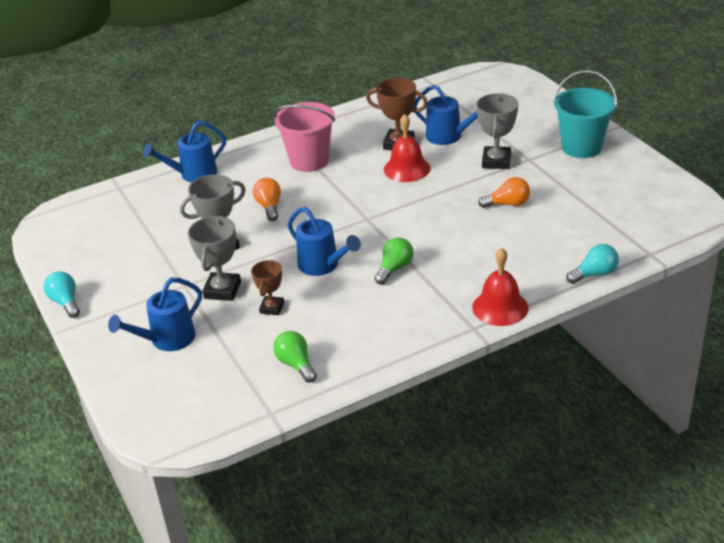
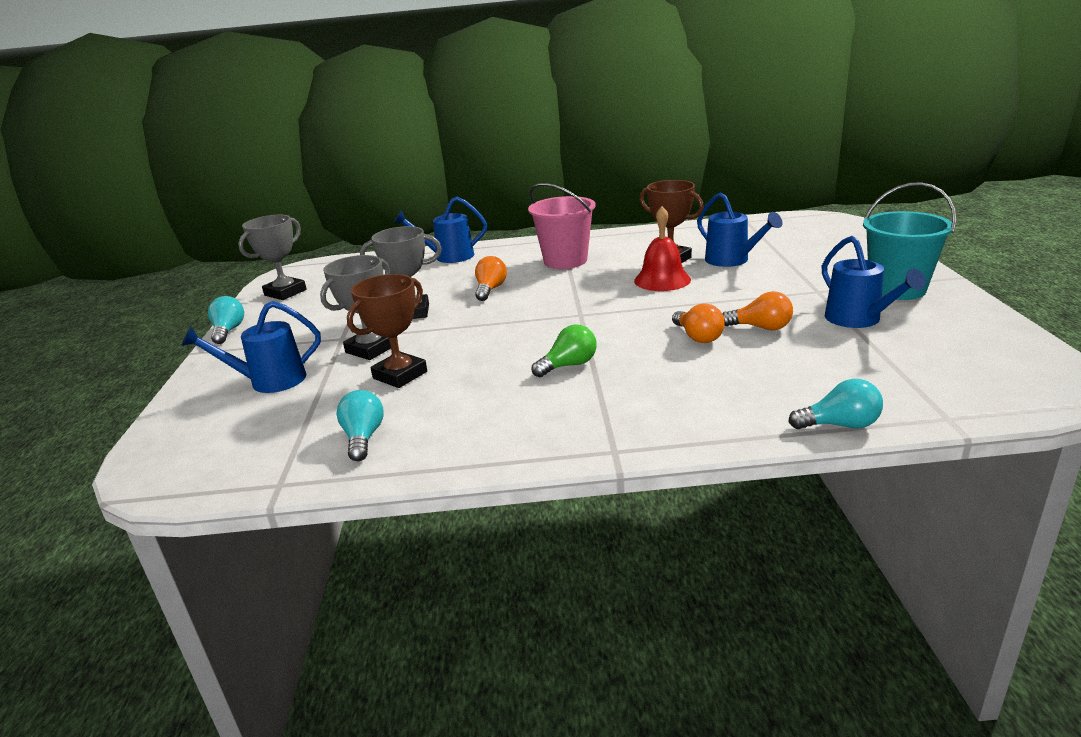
camera: 25 degrees right, 10 degrees down
(272, 308) = (400, 375): brown trophy -> brown trophy, size x1.57
(296, 364) = (363, 438): green light bulb -> turquoise light bulb
(323, 266) = (492, 347): blue watering can -> blue watering can (859, 320)
(469, 222) = (698, 337): none -> orange light bulb
(496, 161) = (774, 287): grey trophy -> grey trophy (285, 292)
(500, 307) = (670, 435): red bell -> none

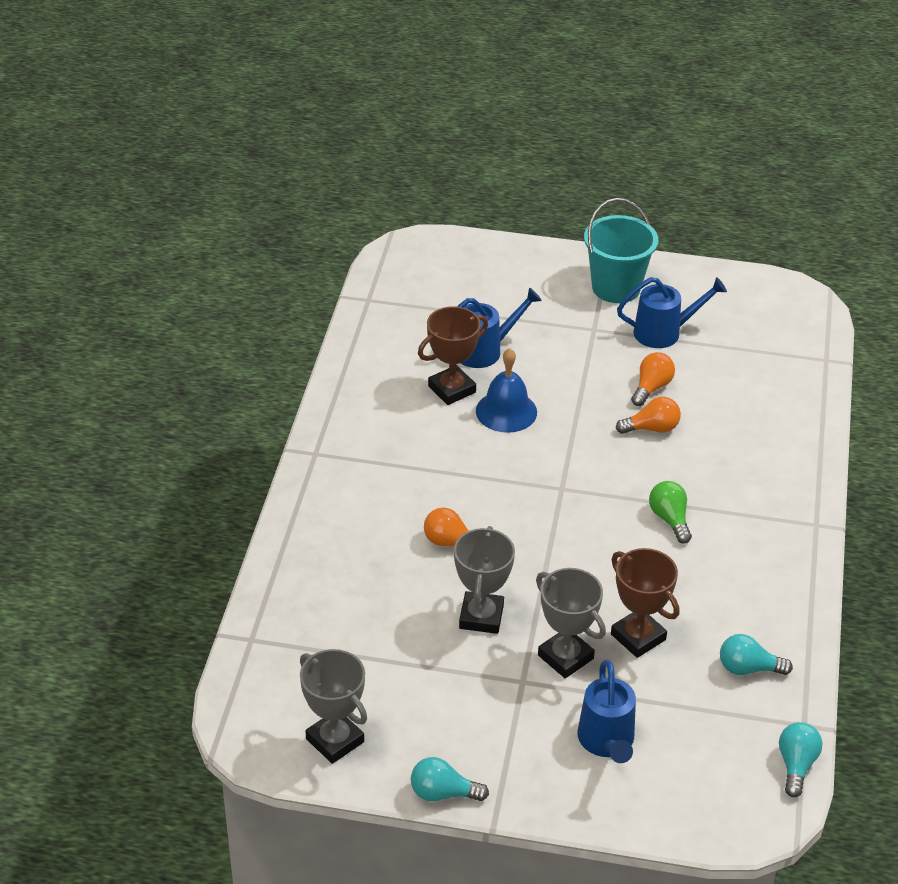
camera: 80 degrees left, 15 degrees up
(448, 257) = (306, 566): blue watering can -> none
(565, 261) = (398, 466): pink bucket -> none
(662, 280) = (506, 411): red bell -> blue bell
(840, 425) = (819, 408): turquoise light bulb -> turquoise light bulb (796, 765)

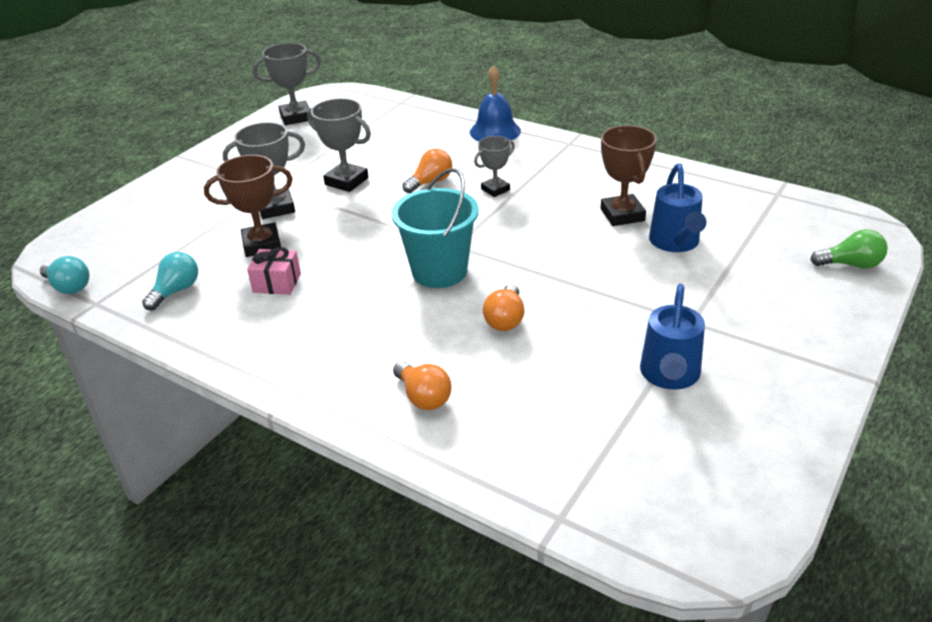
camera: 115 degrees right, 5 degrees down
(443, 793) = (219, 143): turquoise light bulb -> none
(444, 487) = (495, 189): none -> grey trophy
(506, 411) = (577, 237): blue bell -> blue bell (495, 131)
(607, 742) = (187, 208): blue watering can -> none
(616, 288) = (772, 360): turquoise bucket -> turquoise bucket (439, 271)
(651, 388) = (571, 337): orange light bulb -> orange light bulb (423, 397)
(670, 519) = (373, 296): green light bulb -> green light bulb (850, 265)
(691, 596) = (277, 283): none -> pink gift

